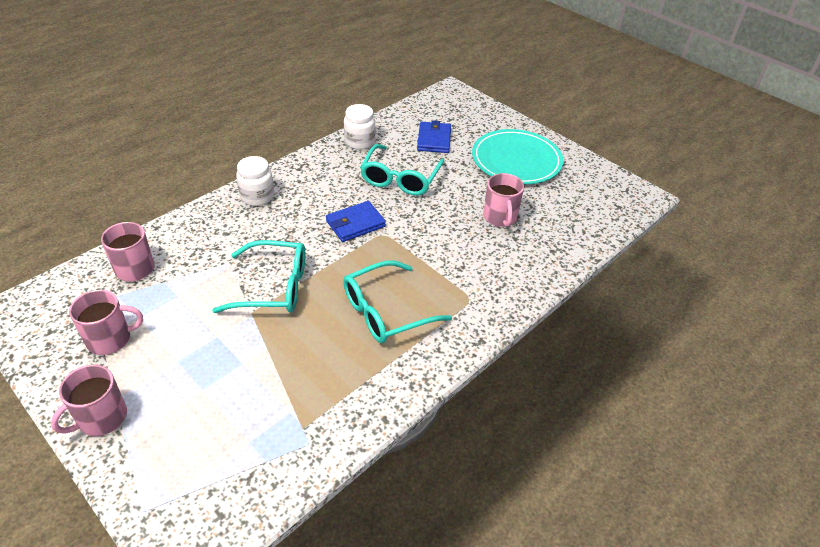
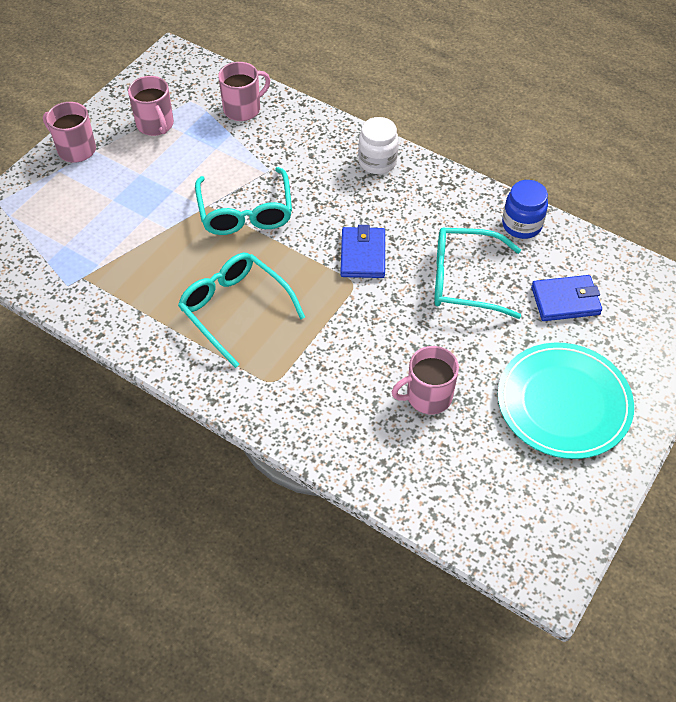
camera: 80 degrees right, 10 degrees up
(355, 224) = (363, 255): blue wallet -> blue wallet turned 45 degrees clockwise
(359, 142) = (521, 225): white jar -> blue jar

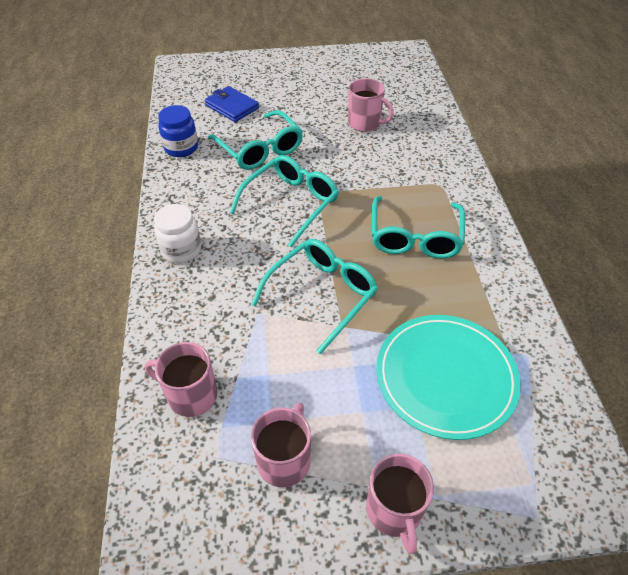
camera: 130 degrees left, 5 degrees down
(363, 255) = (290, 204): blue wallet -> turquoise glasses
(563, 403) = (308, 81): turquoise plate -> turquoise plate (445, 377)

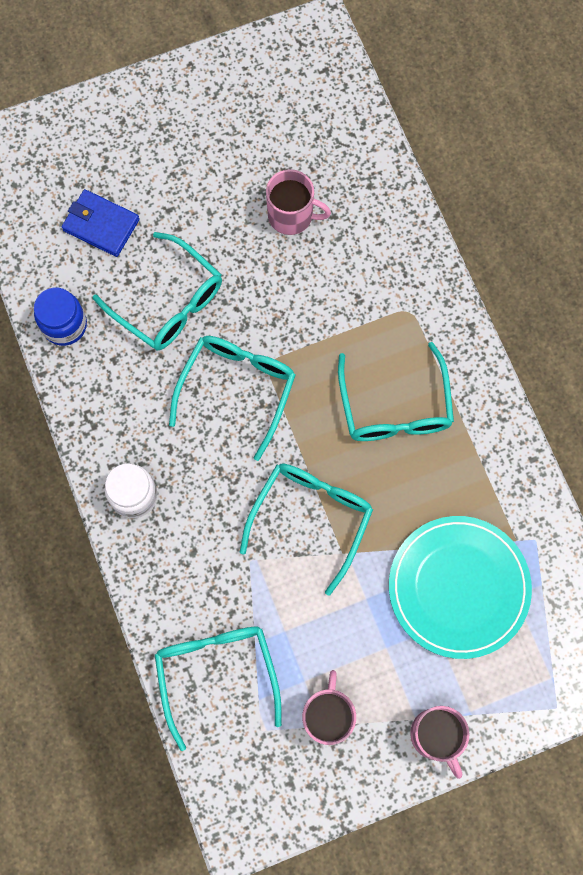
camera: 15 degrees left, 25 degrees up
(191, 395) = (217, 674): pink mug -> turquoise glasses

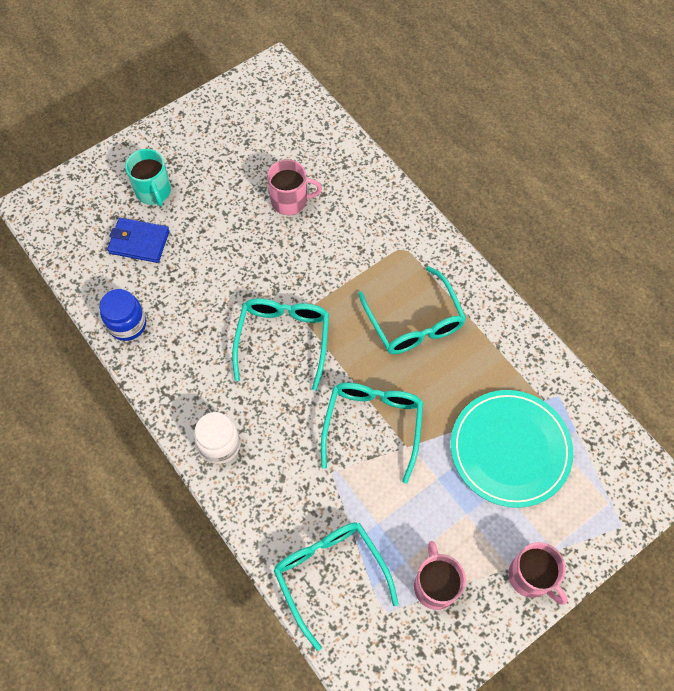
camera: 15 degrees left, 10 degrees down
(133, 163) = (153, 191): none -> turquoise mug
(168, 302) = (208, 286): turquoise glasses -> none

